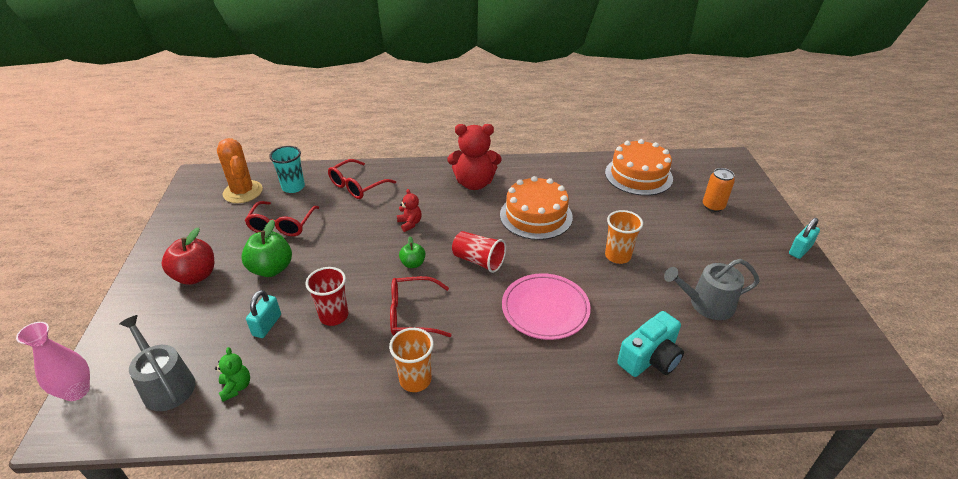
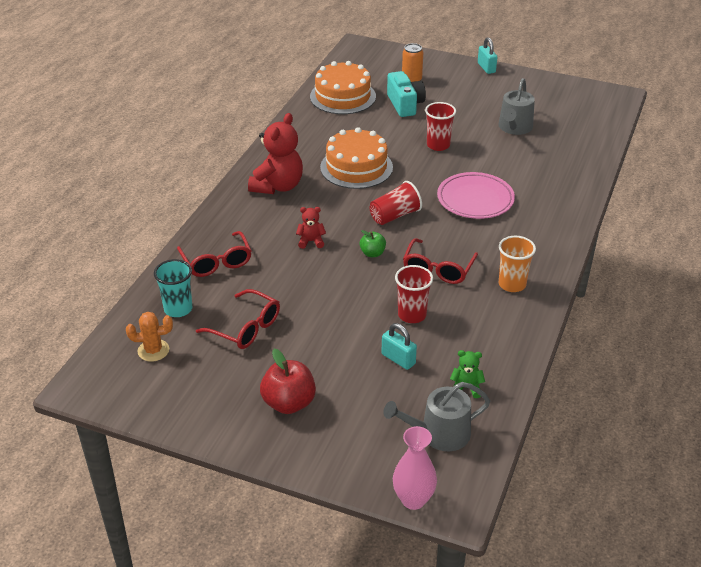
camera: 65 degrees left, 0 degrees up
(243, 192) = (153, 350): orange cactus -> orange cactus, size x0.63
(271, 269) = (316, 345): green apple -> none
(617, 256) = (438, 145): orange cup -> red cup
(650, 358) = (550, 171): turquoise camera -> turquoise camera (405, 104)

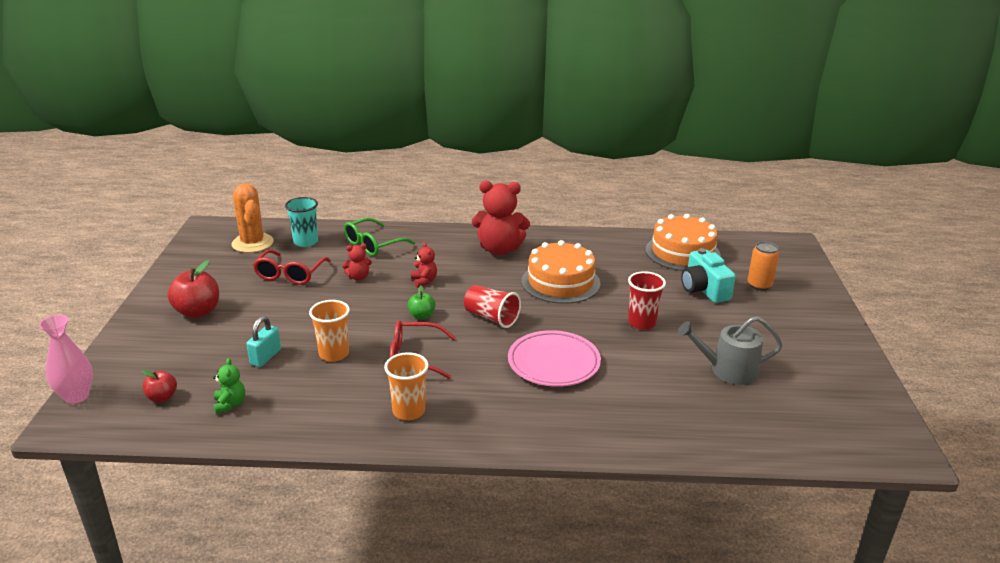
camera: 70 degrees right, 10 degrees down
(153, 350) = (252, 243): orange cactus -> orange cactus, size x1.58
(216, 262) = (373, 244): red glasses -> green glasses
(279, 281) = (358, 277): none -> red teddy bear
(405, 104) = (704, 289): turquoise camera -> turquoise camera turned 105 degrees clockwise
(412, 315) = (334, 354): red cup -> orange cup
(439, 434) = (162, 397): grey watering can -> red apple
(486, 68) = (845, 330): turquoise padlock -> none

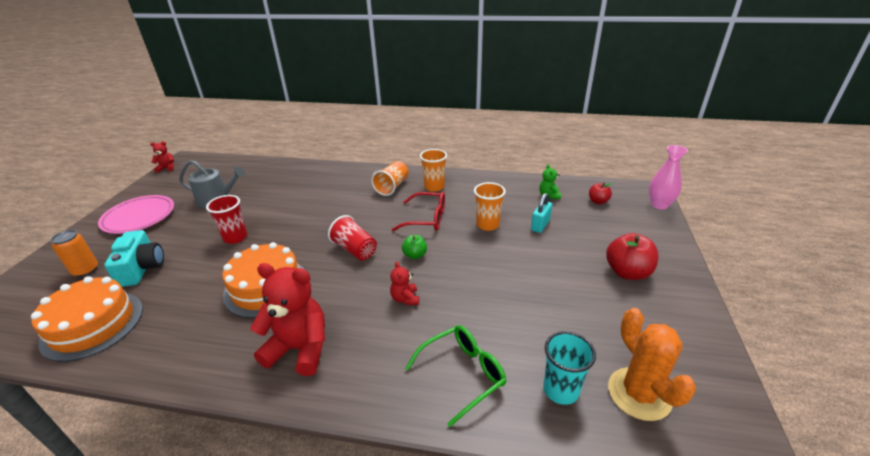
camera: 170 degrees left, 5 degrees up
(290, 274) = (557, 321): red glasses -> none
(358, 277) = (477, 310): red teddy bear -> red teddy bear (167, 168)
(477, 407) = (392, 187): none -> orange cup
(553, 363) = (328, 210): pink plate -> pink plate (139, 217)

